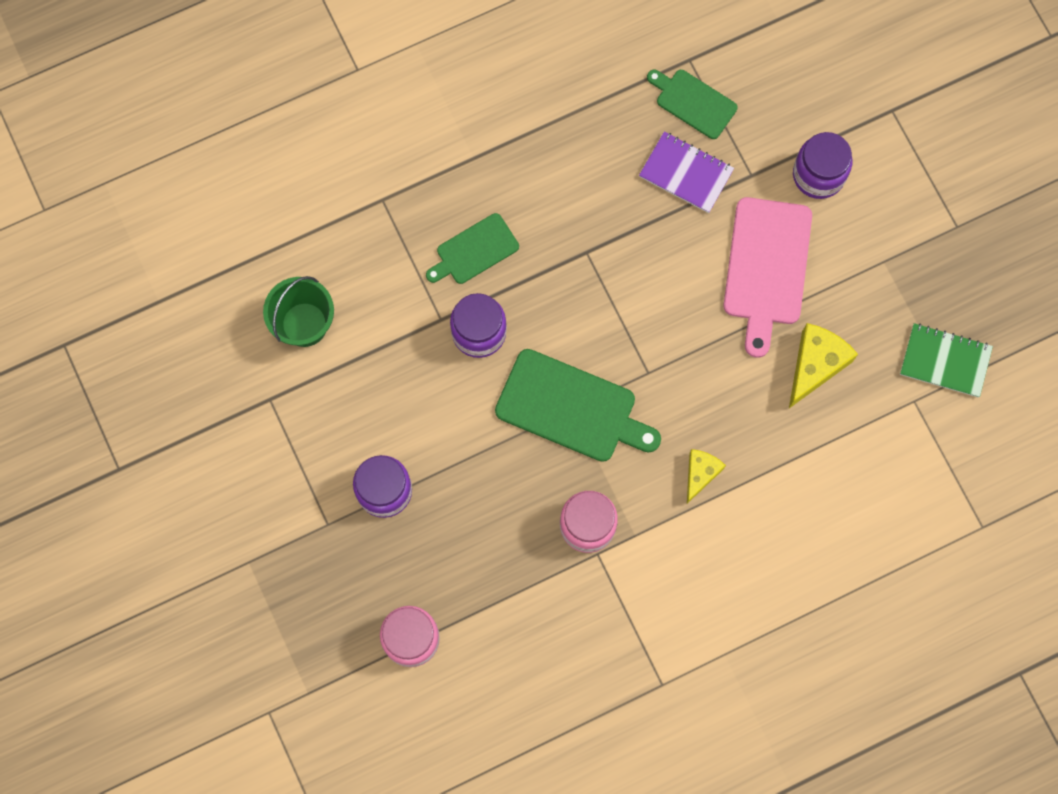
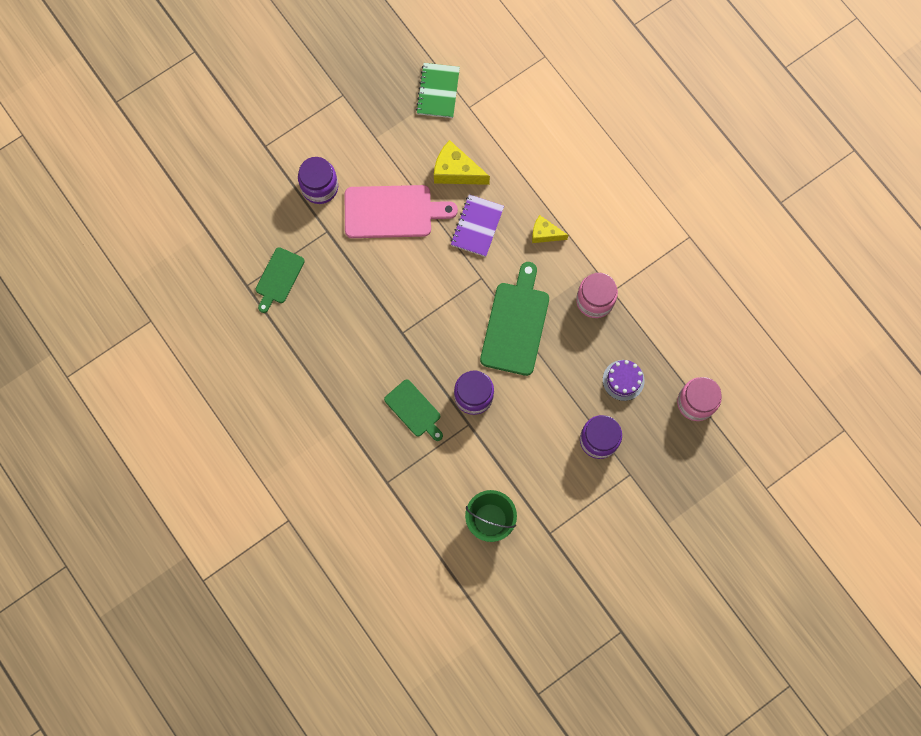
camera: 100 degrees left, 0 degrees up
(463, 542) = (623, 380): none -> purple cake
(686, 173) = (332, 275): purple notebook -> purple notebook (477, 226)

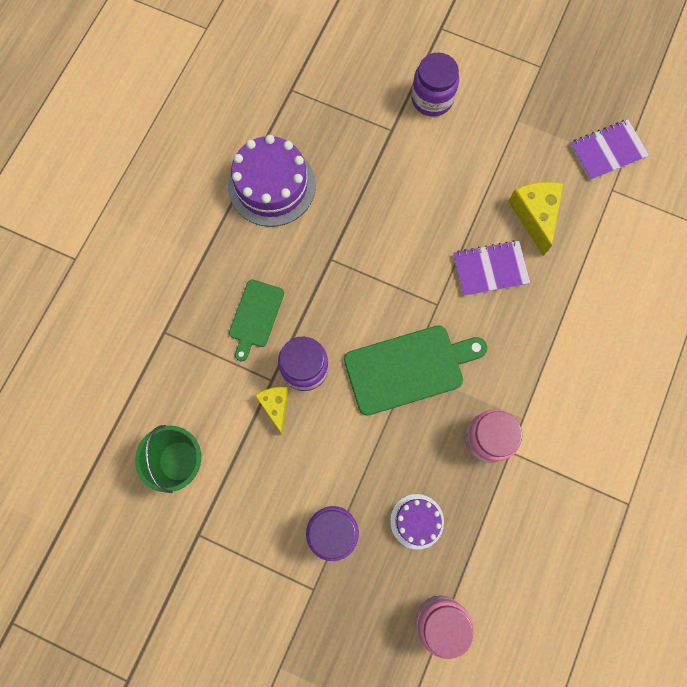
camera: 60 degrees right, 0 degrees up
(279, 278) = (316, 113): green cutting board -> none
(318, 343) = (271, 185): none -> purple cake
(392, 212) = (451, 179): pink cutting board -> none
(438, 91) = (607, 151): green notebook -> purple notebook
(545, 234) = (527, 343): yellow cheese -> yellow cheese (275, 406)

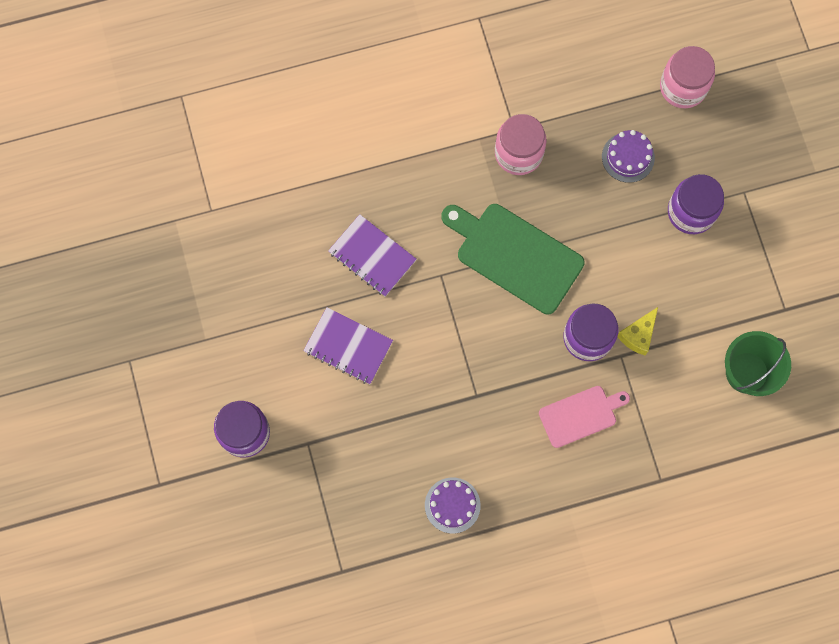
camera: 130 degrees left, 0 degrees up
(255, 316) = (580, 415): green cutting board -> pink cutting board
(271, 185) = (452, 505): purple cake -> purple cake, size x0.55
(535, 215) = (290, 256): yellow cheese -> none
(607, 151) = (174, 240): purple notebook -> purple notebook (348, 346)

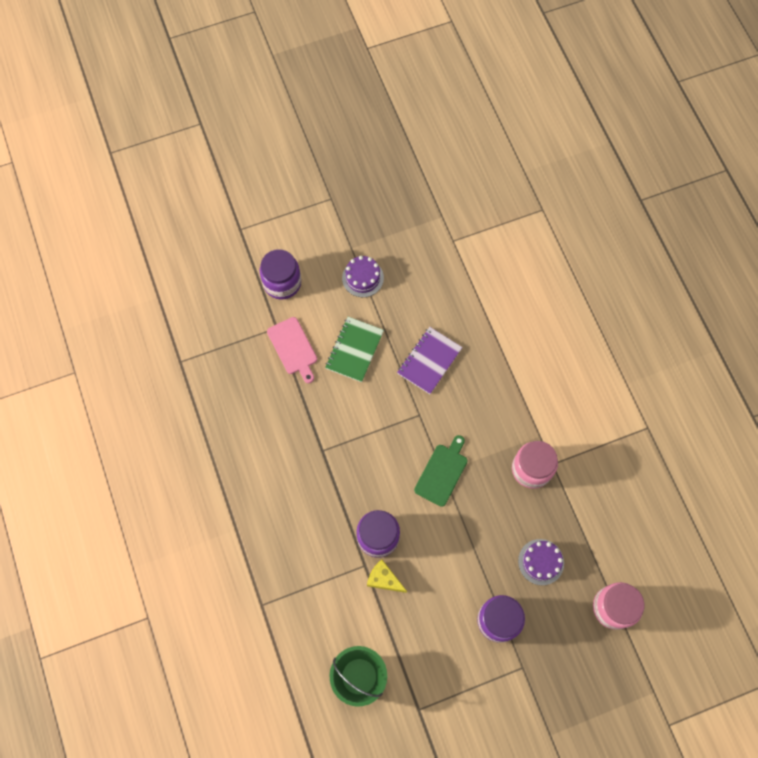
camera: 85 degrees right, 5 degrees down
(348, 346) = (354, 350): purple notebook -> green notebook
(452, 505) = (234, 438): purple cake -> purple cake (362, 278)
(515, 256) = (442, 472): green cutting board -> green cutting board, size x0.60
(580, 415) = (312, 535): pink cutting board -> pink cutting board (293, 348)

